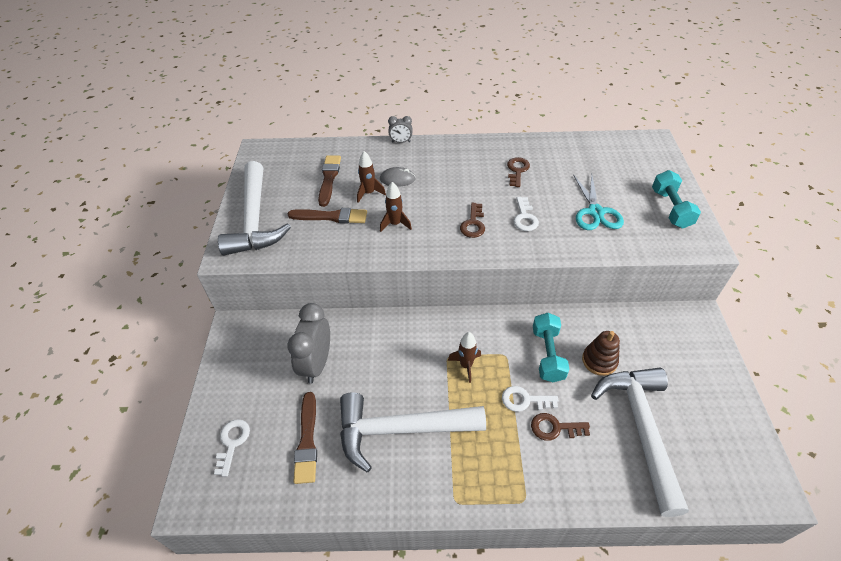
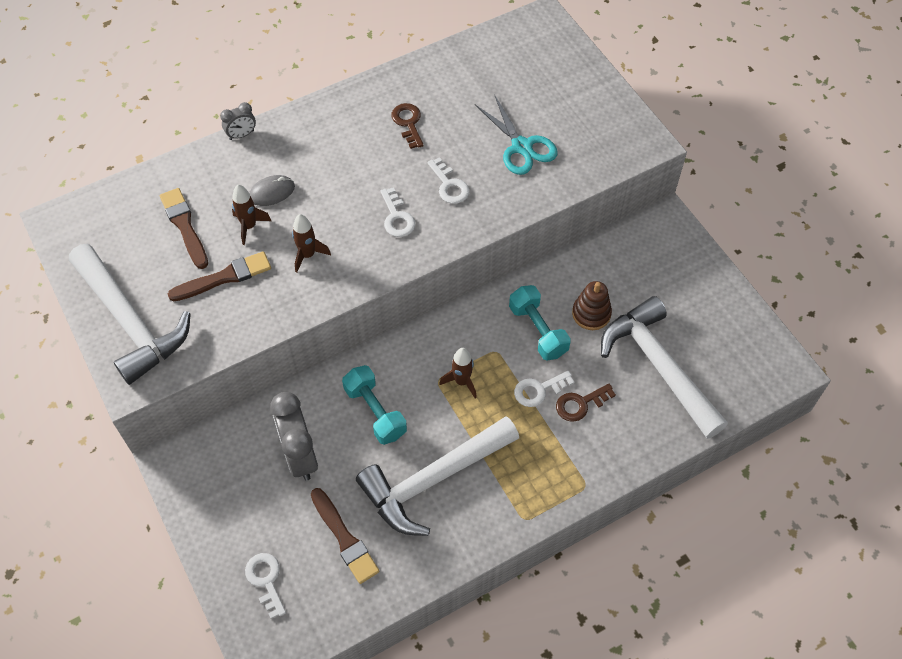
camera: 30 degrees left, 10 degrees up
(473, 224) = (397, 217): brown key -> white key
(670, 208) = (597, 110): turquoise dumbbell -> turquoise dumbbell (375, 412)

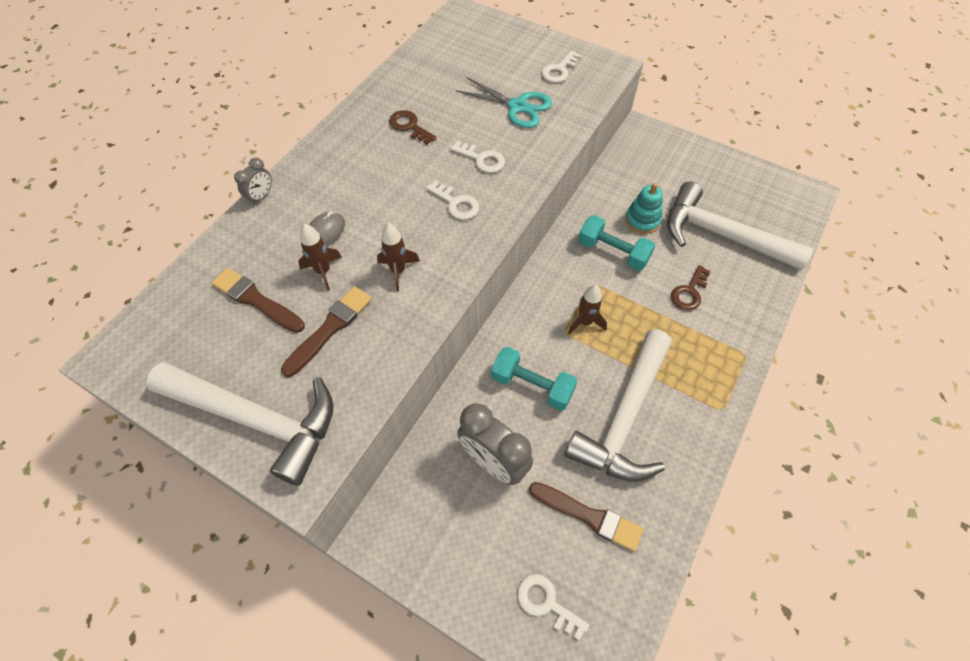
camera: 30 degrees left, 0 degrees up
(539, 390) = (650, 297): white key -> white key (559, 70)
(591, 314) = (642, 220): brown stacking toy -> turquoise stacking toy

